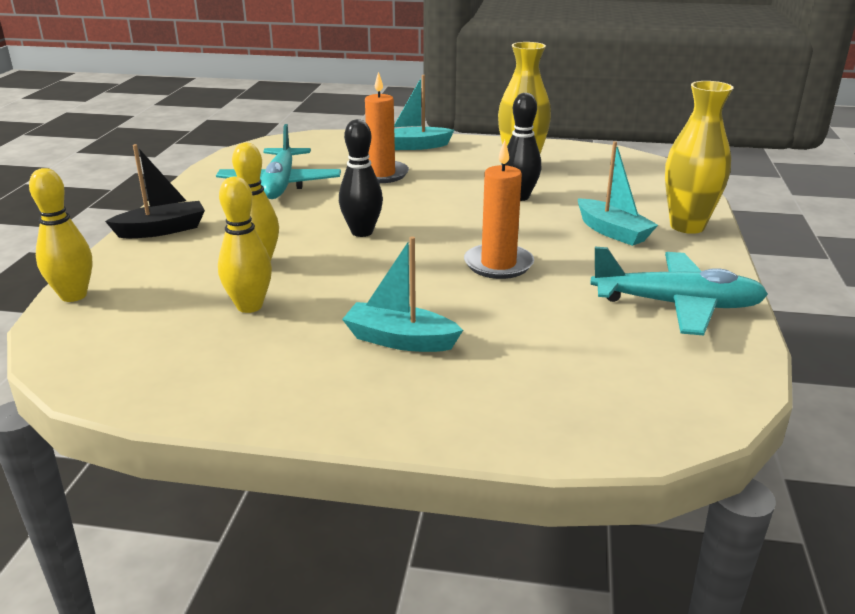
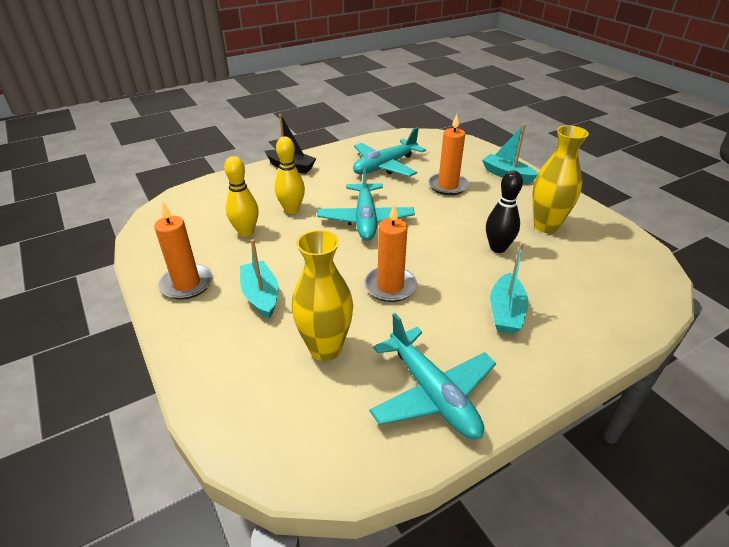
camera: 50 degrees right, 10 degrees up
(73, 295) = (207, 184): yellow bowling pin -> none
(290, 384) = (187, 284): none -> orange candle
(362, 232) = (365, 219): black bowling pin -> turquoise plane
(687, 226) = (572, 346): yellow vase -> yellow vase (325, 349)

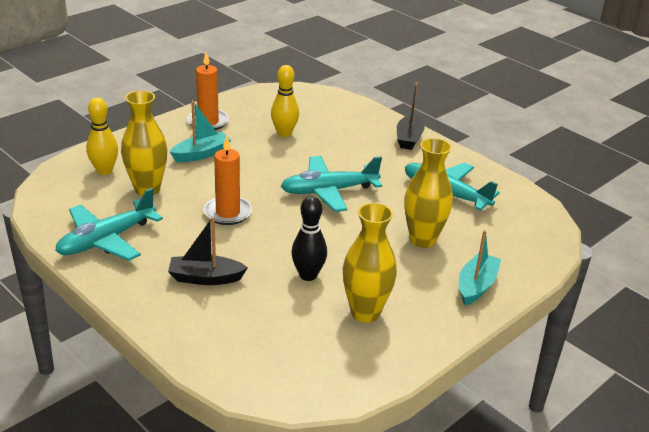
camera: 75 degrees right, 5 degrees down
(292, 209) = (329, 150): yellow bowling pin -> yellow bowling pin (104, 170)
(448, 186) = (422, 240): orange candle -> yellow vase
(506, 312) = (205, 278): turquoise boat -> black boat

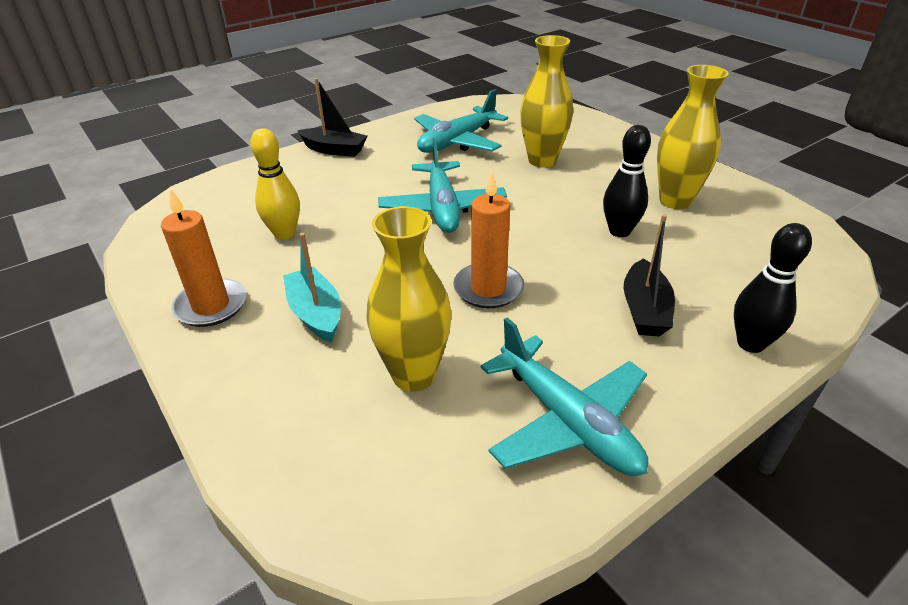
camera: 80 degrees left, 5 degrees up
(104, 170) = (337, 439): yellow bowling pin -> none
(168, 322) = (750, 343): none -> black bowling pin
(476, 286) = (614, 143): turquoise boat -> none

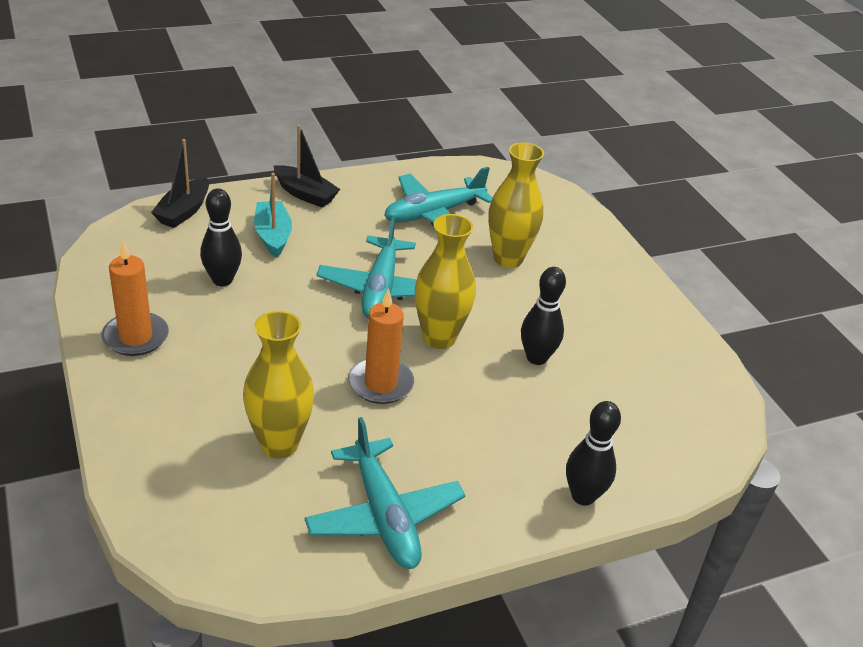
camera: 10 degrees right, 0 degrees up
(284, 233) = (222, 280): yellow bowling pin -> black bowling pin
(316, 313) = (221, 367): turquoise boat -> turquoise boat (273, 236)
(644, 310) = (509, 441): black boat -> black boat (183, 211)
(675, 201) = (614, 339): yellow vase -> yellow vase (439, 338)

